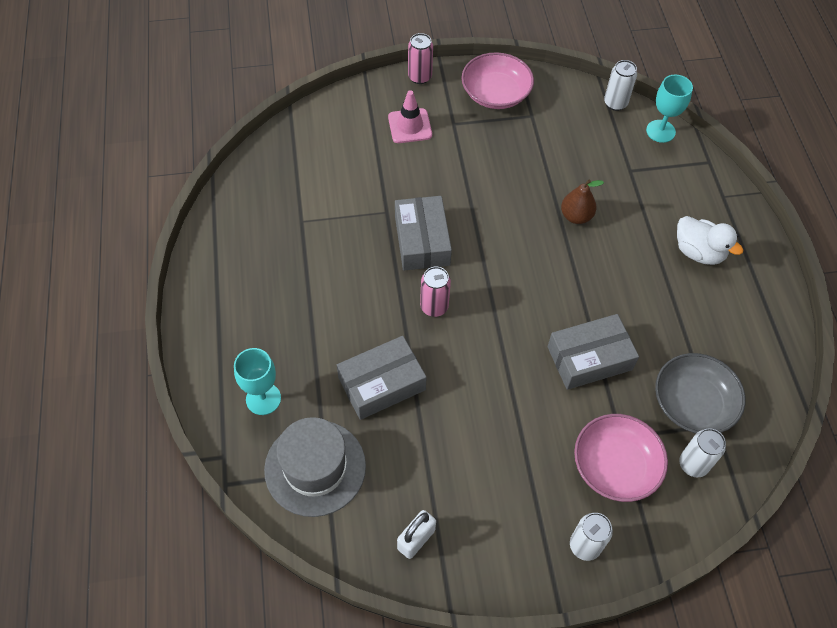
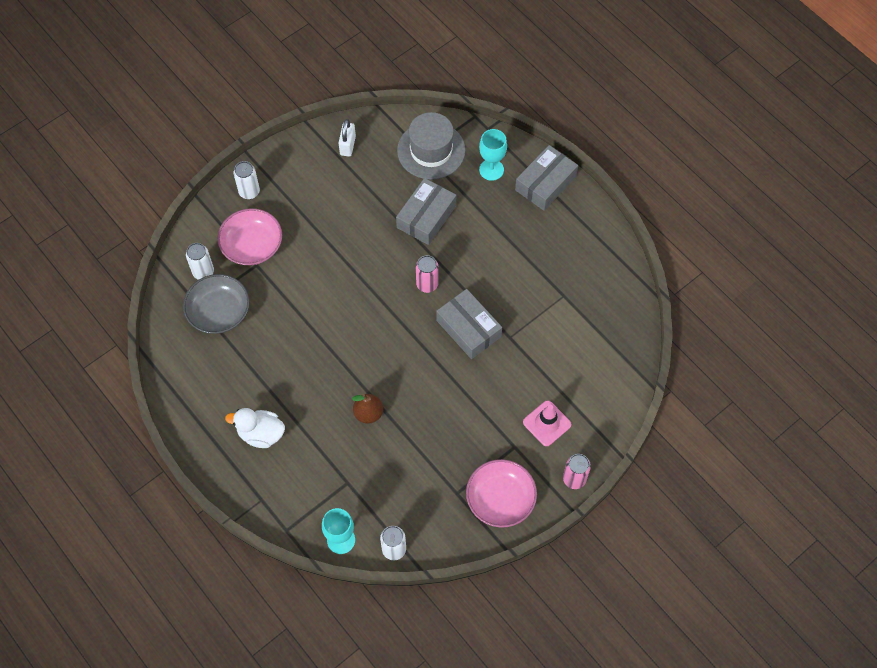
camera: 150 degrees right, 5 degrees up
(589, 358) = (302, 305): grey box -> grey box (545, 183)

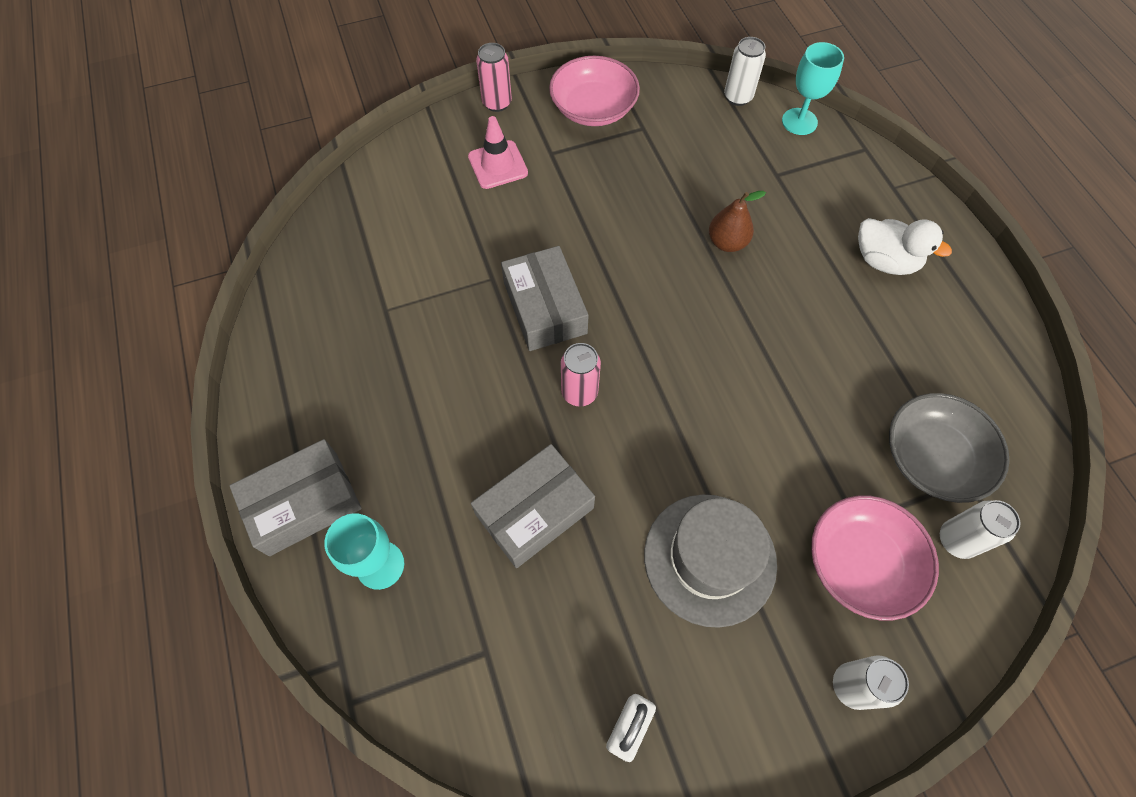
camera: 160 degrees left, 0 degrees up
(431, 150) = (470, 651): grey hat -> grey hat (709, 558)

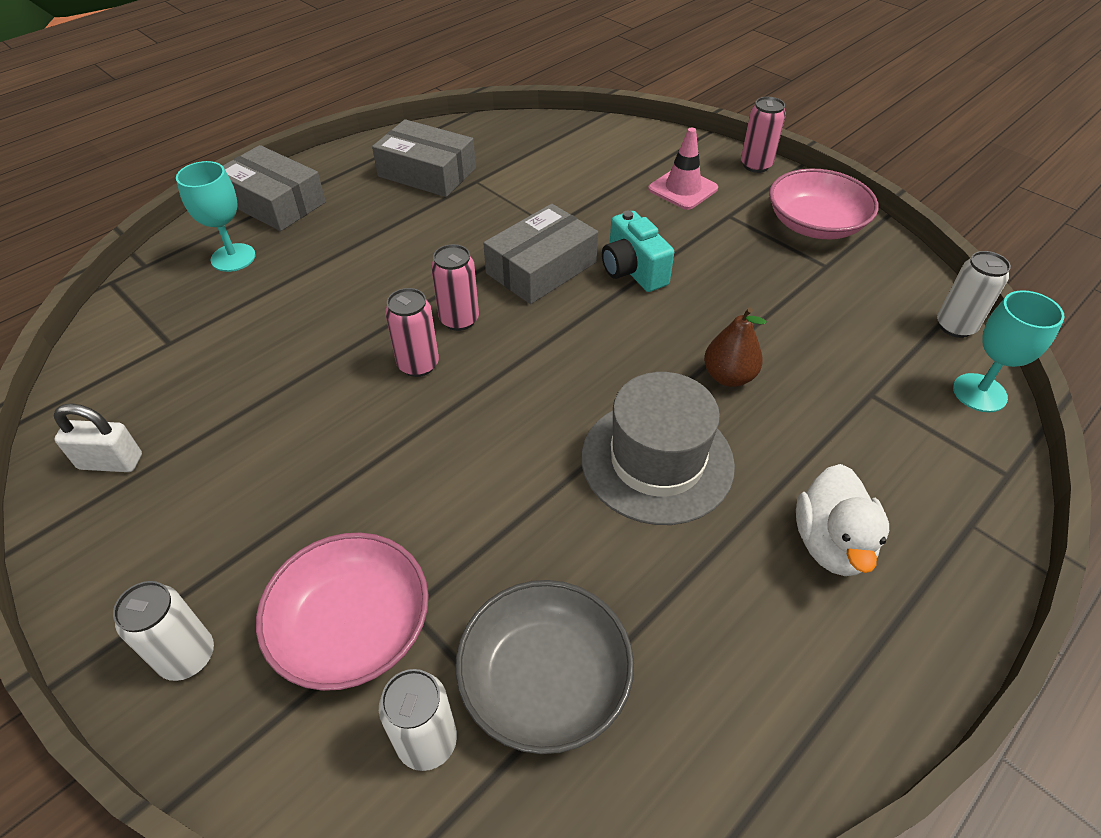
camera: 65 degrees right, 15 degrees down
(534, 511) = (316, 329): grey box -> grey box (427, 172)
(583, 246) = (633, 271): none -> turquoise camera
(620, 441) = (418, 364): none -> pink can
(709, 558) = (310, 475): grey hat -> grey hat (657, 461)

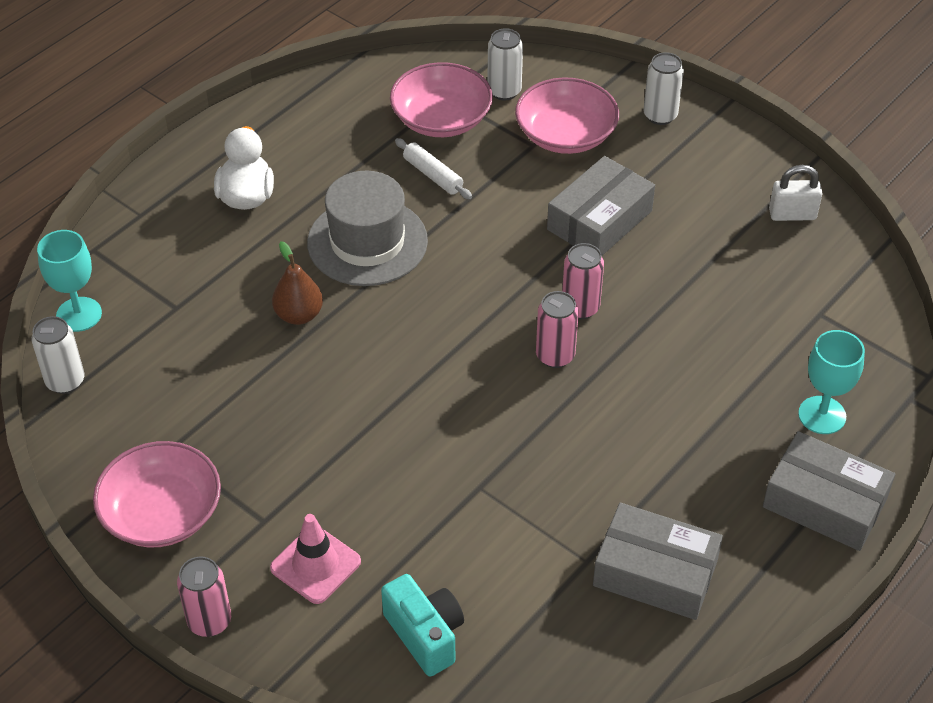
camera: 175 degrees right, 0 degrees up
(541, 268) = (482, 425): grey box -> grey box (599, 220)
(545, 680) = (441, 118): grey bowl -> pink bowl
(567, 561) = (433, 175): none -> white rolling pin
(633, 271) = (383, 428): turquoise camera -> turquoise camera (425, 635)

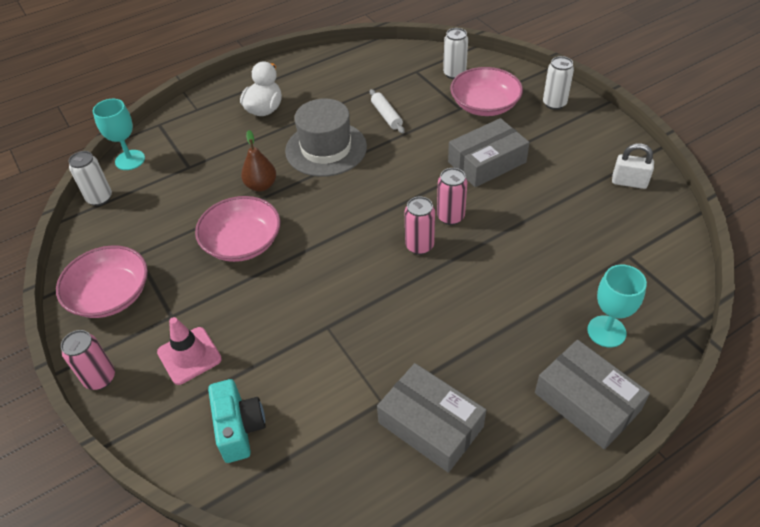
camera: 20 degrees right, 0 degrees up
(441, 118) = (407, 83): pink bowl -> pink bowl (242, 242)

